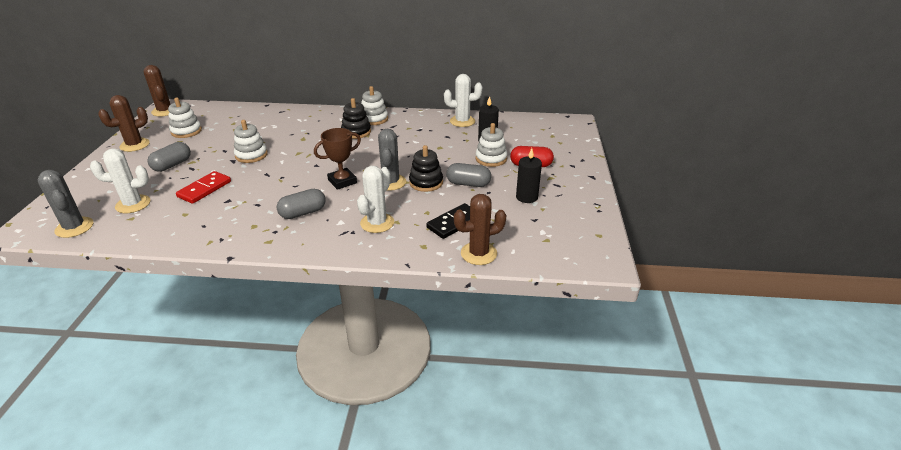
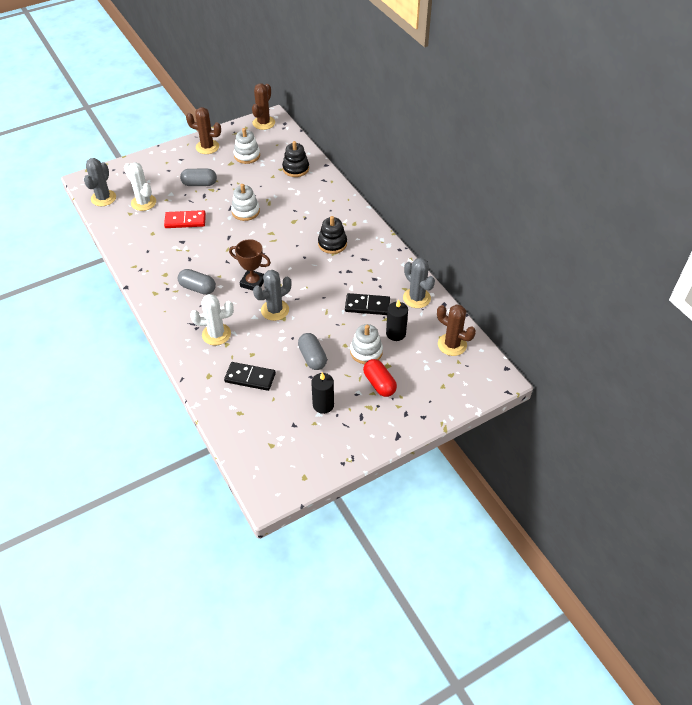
camera: 55 degrees right, 15 degrees up
(374, 119) = (364, 240): white stacking toy -> none
(426, 182) = (292, 331): black stacking toy -> black stacking toy (296, 168)
(443, 141) = (367, 306): none -> black domino
(462, 121) = (416, 298): white cactus -> grey cactus
(478, 253) = (222, 412): brown cactus -> brown cactus (452, 344)

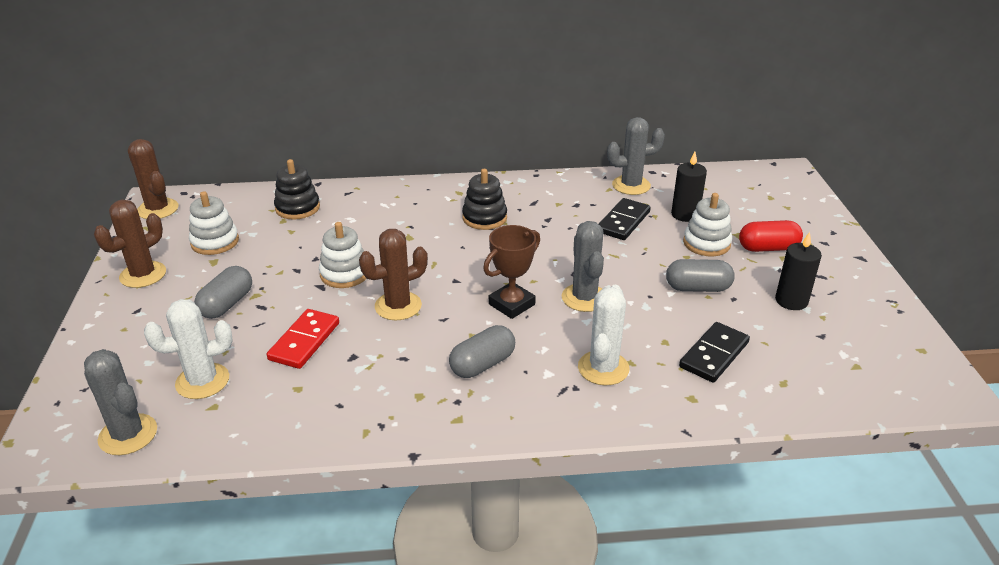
camera: 65 degrees left, 15 degrees down
(452, 344) = (722, 184): brown cactus -> brown cactus (398, 306)

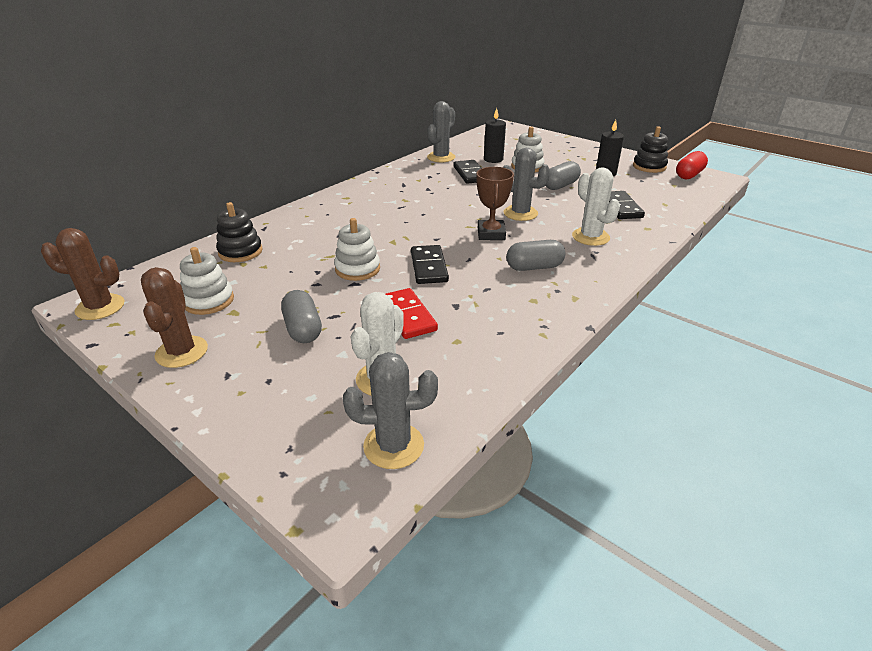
camera: 45 degrees left, 0 degrees up
(398, 306) = (429, 267): brown cactus -> black domino
(482, 364) = (534, 267): grey capsule -> grey capsule turned 75 degrees clockwise
(484, 218) = (389, 203): black stacking toy -> black stacking toy (649, 166)
(768, 248) = (556, 158): red capsule -> red capsule (689, 175)

